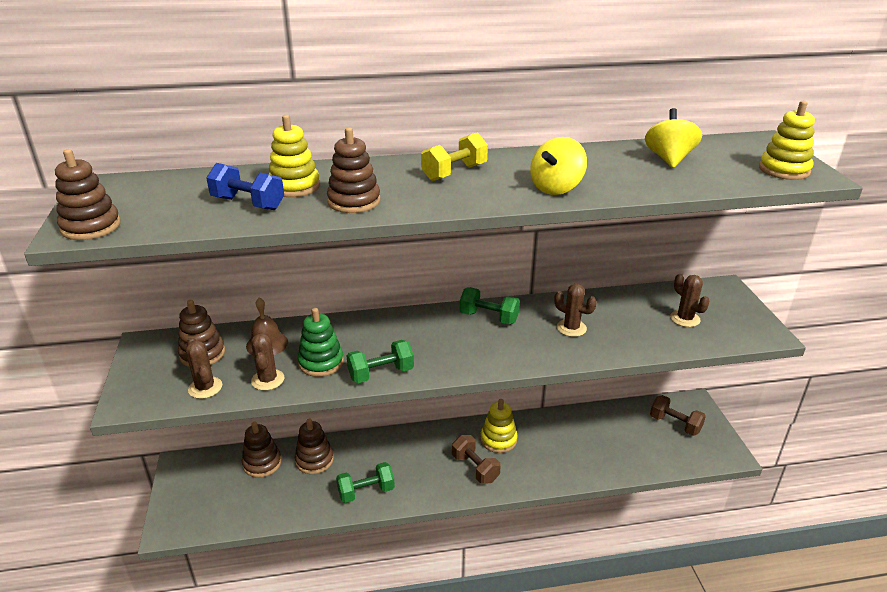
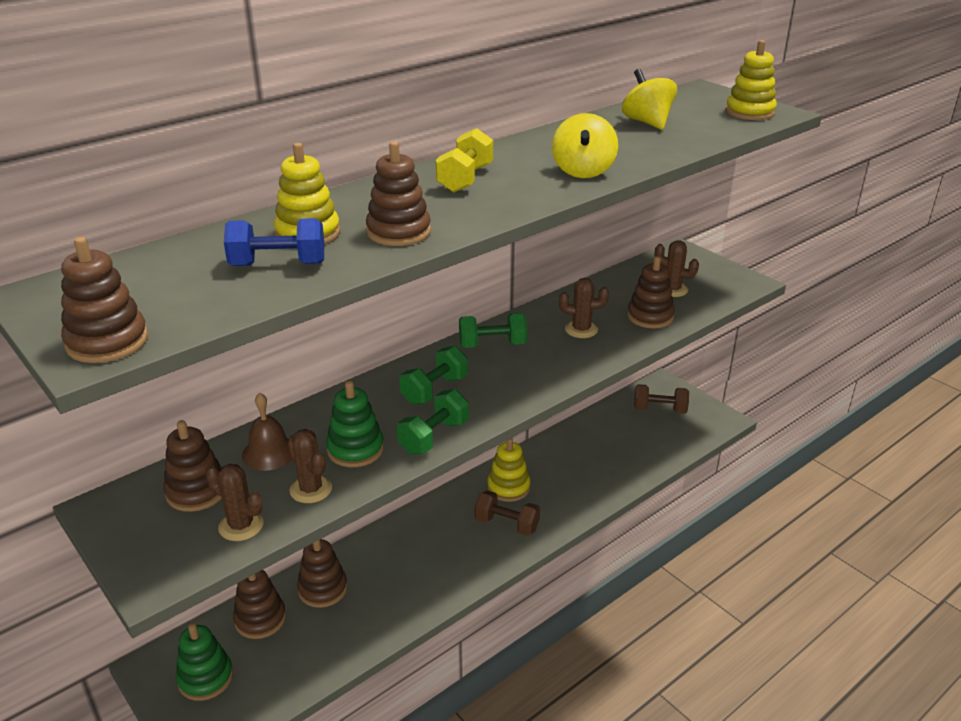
camera: 30 degrees left, 0 degrees up
(203, 488) = (205, 678): none -> green stacking toy
(366, 492) = (410, 596): green dumbbell -> green dumbbell (434, 390)
(642, 336) = (650, 317): none -> brown stacking toy

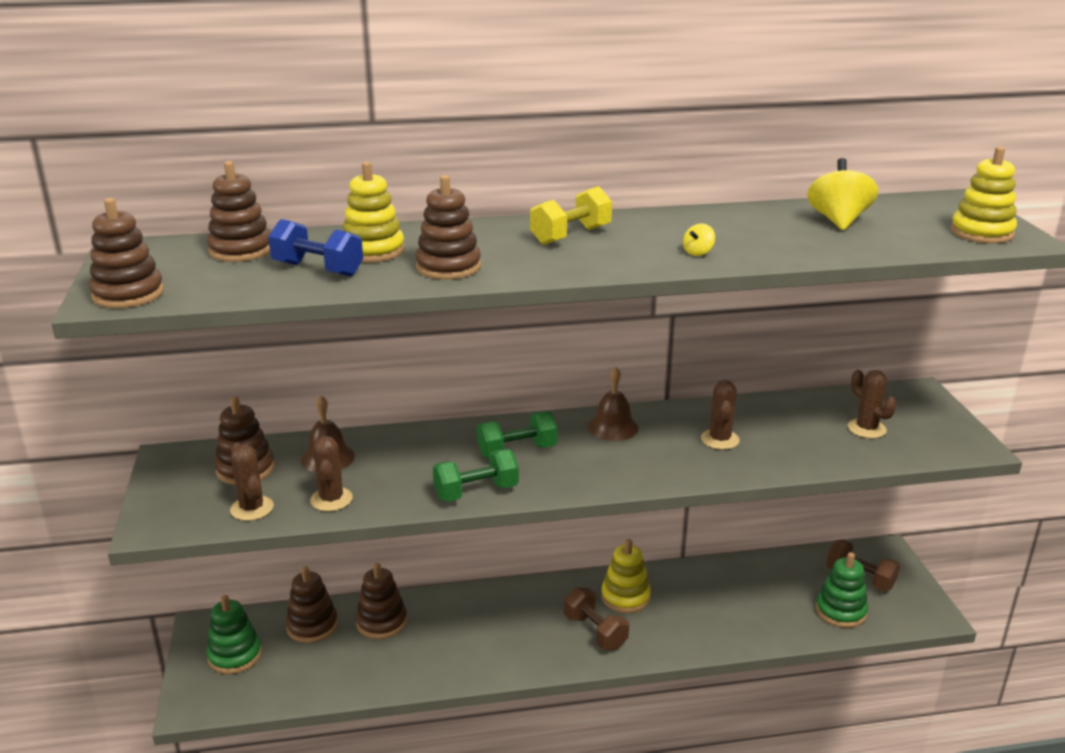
camera: 30 degrees right, 5 degrees down
(355, 449) = (398, 479): green stacking toy -> green stacking toy (840, 611)
(492, 345) = (613, 427): green dumbbell -> brown bell
(581, 329) = (720, 439): brown cactus -> brown cactus turned 60 degrees clockwise
(583, 171) = (698, 252): yellow spinning top -> yellow spinning top, size x0.47
(650, 317) = (811, 449): brown stacking toy -> brown stacking toy (241, 250)

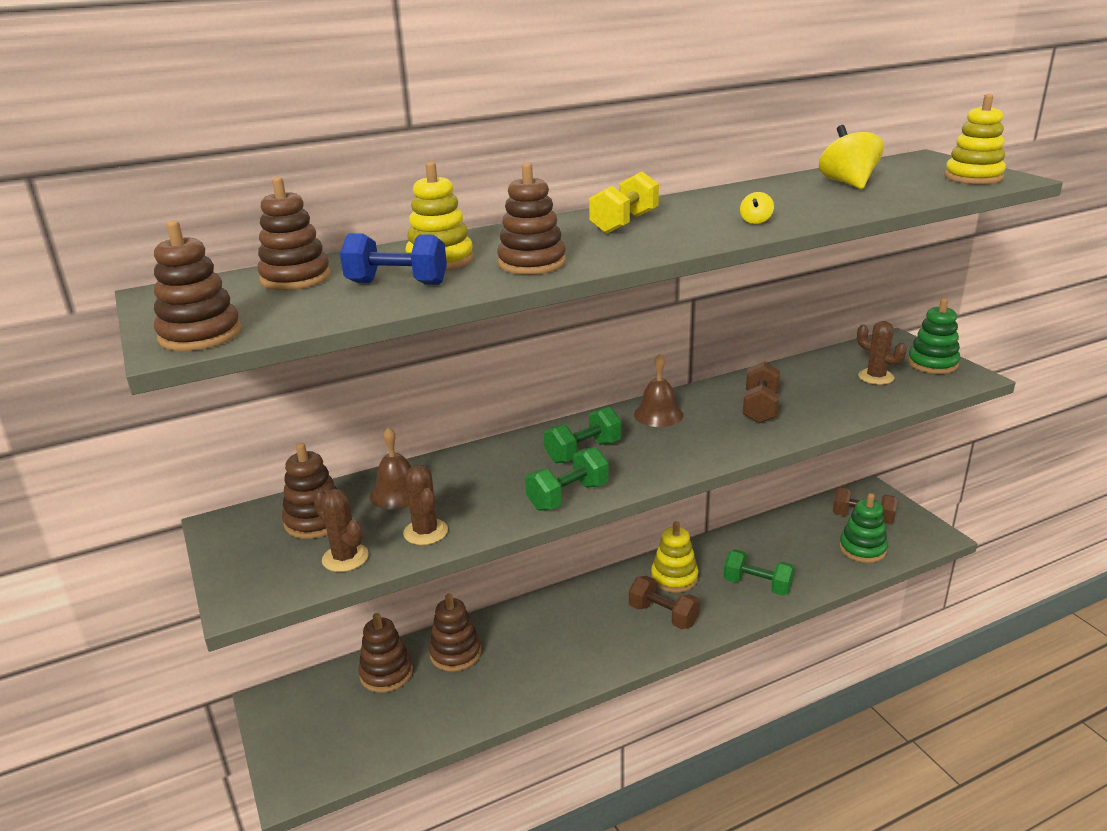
camera: 15 degrees left, 0 degrees up
(235, 655) = (317, 722): green stacking toy -> green stacking toy (932, 364)
(707, 623) = (757, 585): none -> green dumbbell
(720, 439) = (760, 408): brown cactus -> brown dumbbell

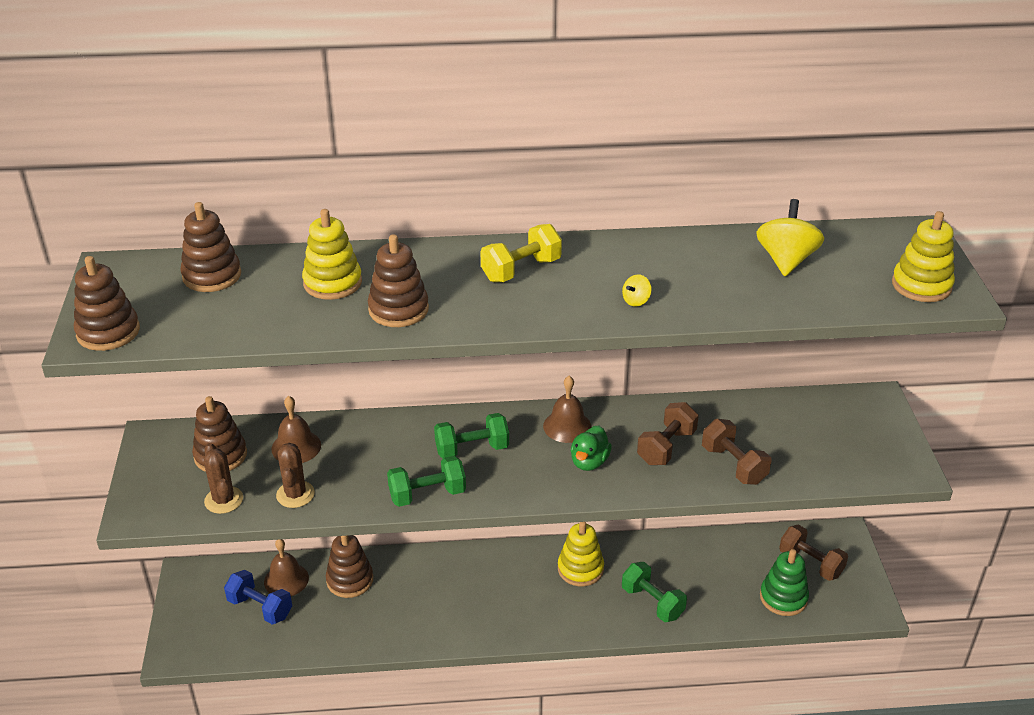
camera: 20 degrees right, 10 degrees up
(386, 673) = (286, 580): brown stacking toy -> brown bell
(397, 283) = (279, 306): blue dumbbell -> blue dumbbell (260, 608)
(663, 615) = (546, 604): brown dumbbell -> brown dumbbell (733, 465)
(702, 434) = (589, 462): none -> green duck
(876, 377) = (812, 442): brown cactus -> none
(932, 364) = (886, 442): green stacking toy -> none

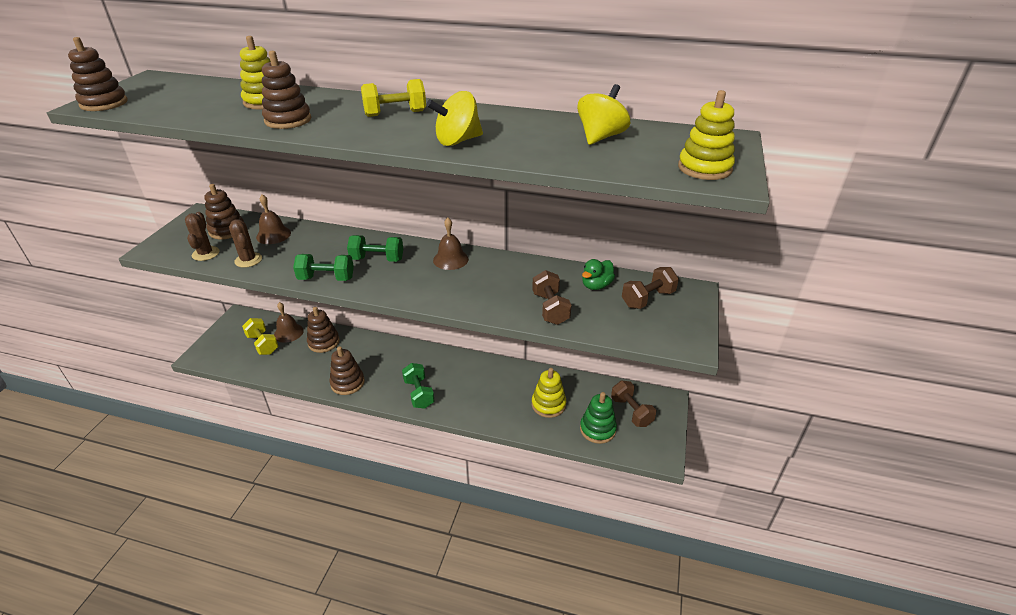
camera: 20 degrees right, 0 degrees up
(212, 275) = (200, 88): brown stacking toy -> brown stacking toy (347, 383)
(260, 608) = (263, 344): blue dumbbell -> yellow dumbbell
(295, 494) = (248, 260): brown cactus -> brown cactus turned 45 degrees counterclockwise
(580, 569) = (468, 373): yellow stacking toy -> yellow stacking toy (548, 404)
(589, 462) = (448, 283): green duck -> green duck (596, 285)
(636, 301) = (457, 141): yellow spinning top -> yellow spinning top, size x2.14
(652, 602) = (502, 407): green dumbbell -> green dumbbell (419, 393)
(666, 447) = (509, 286): brown dumbbell -> brown dumbbell (648, 299)

